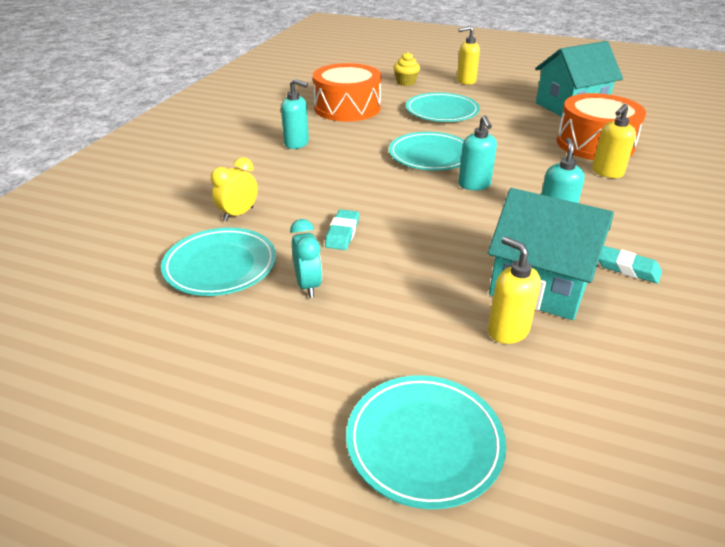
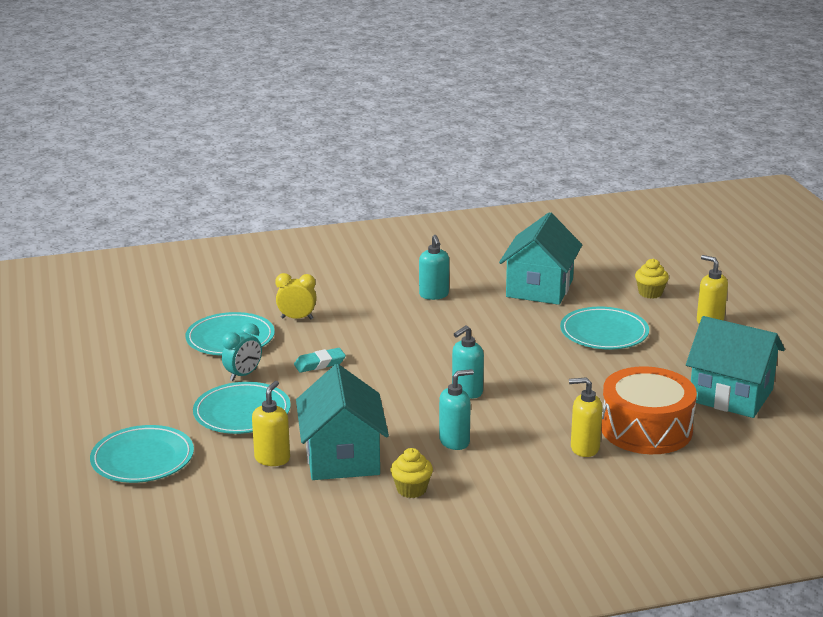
camera: 55 degrees right, 10 degrees down
(347, 108) = (539, 288): orange drum -> turquoise house
(430, 155) = (496, 357): turquoise plate -> turquoise plate (242, 413)
(627, 268) = (411, 489): turquoise eraser -> yellow cupcake

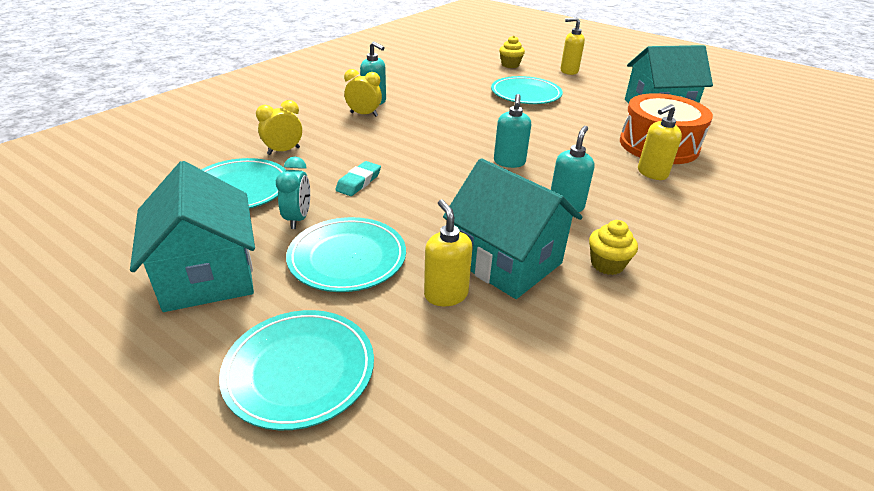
camera: 40 degrees left, 10 degrees up
(406, 305) = (364, 114): none -> yellow clock
(539, 288) = (440, 79): turquoise house -> turquoise house (208, 275)

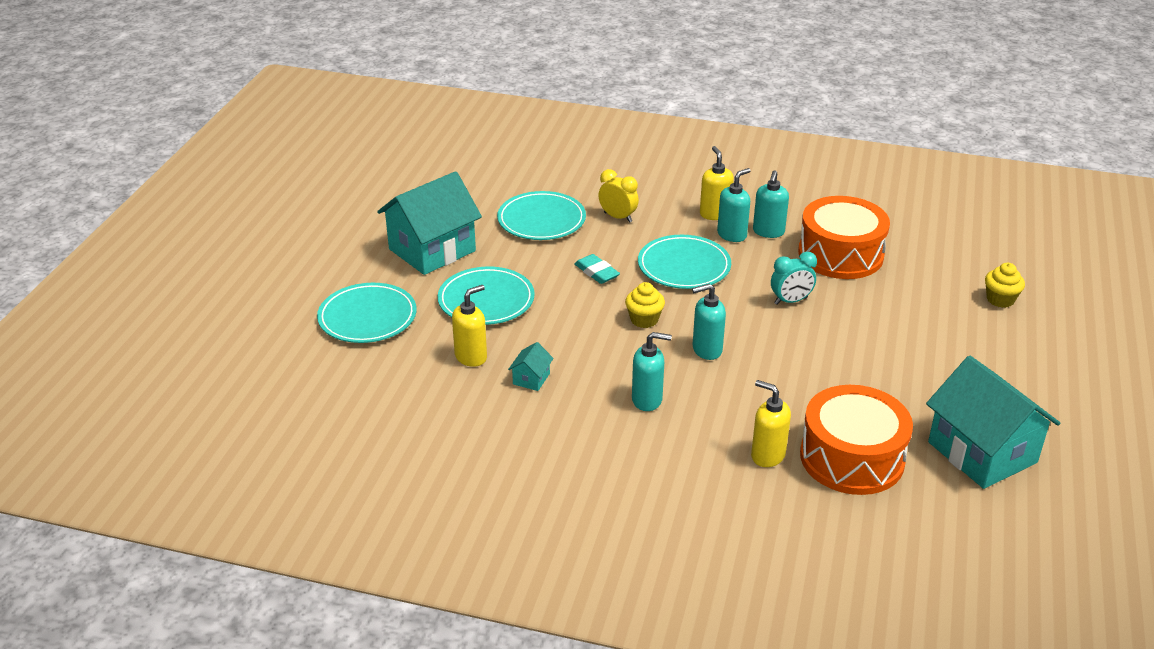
camera: 70 degrees right, 0 degrees up
(298, 219) = (520, 262): turquoise clock -> turquoise clock (790, 301)
(358, 182) = (596, 272): turquoise eraser -> turquoise eraser turned 45 degrees clockwise
(364, 114) = (732, 235): yellow clock -> turquoise soap dispenser
(425, 89) = (840, 254): none -> orange drum
(506, 261) = (531, 379): turquoise house -> turquoise house, size x0.40
(525, 94) = (906, 330): turquoise plate -> turquoise plate (684, 266)
(568, 71) = (1038, 354): yellow soap dispenser -> yellow soap dispenser (714, 214)
(607, 264) = (563, 436): yellow cupcake -> yellow cupcake (644, 320)

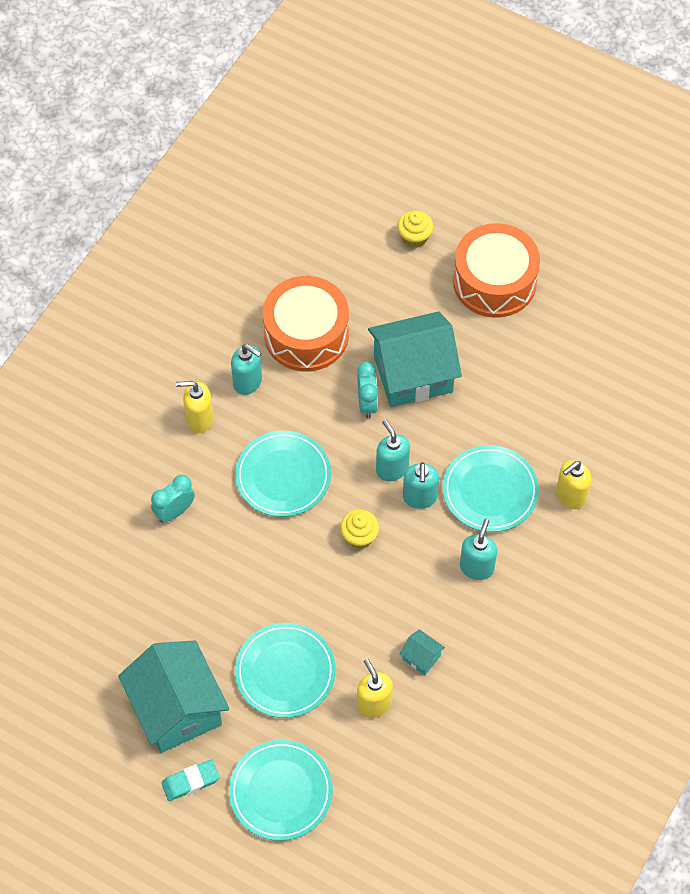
camera: 75 degrees left, 25 degrees up
(541, 220) = (155, 587): turquoise plate -> turquoise plate (490, 491)
(596, 272) = (268, 558): turquoise eraser -> turquoise eraser (190, 781)
(618, 217) = (174, 511): yellow clock -> turquoise clock
(732, 235) = (242, 416): turquoise soap dispenser -> turquoise soap dispenser (392, 469)
(852, 458) = (588, 435): orange drum -> orange drum (494, 281)
(982, 452) = (603, 341): turquoise house -> turquoise house (413, 374)

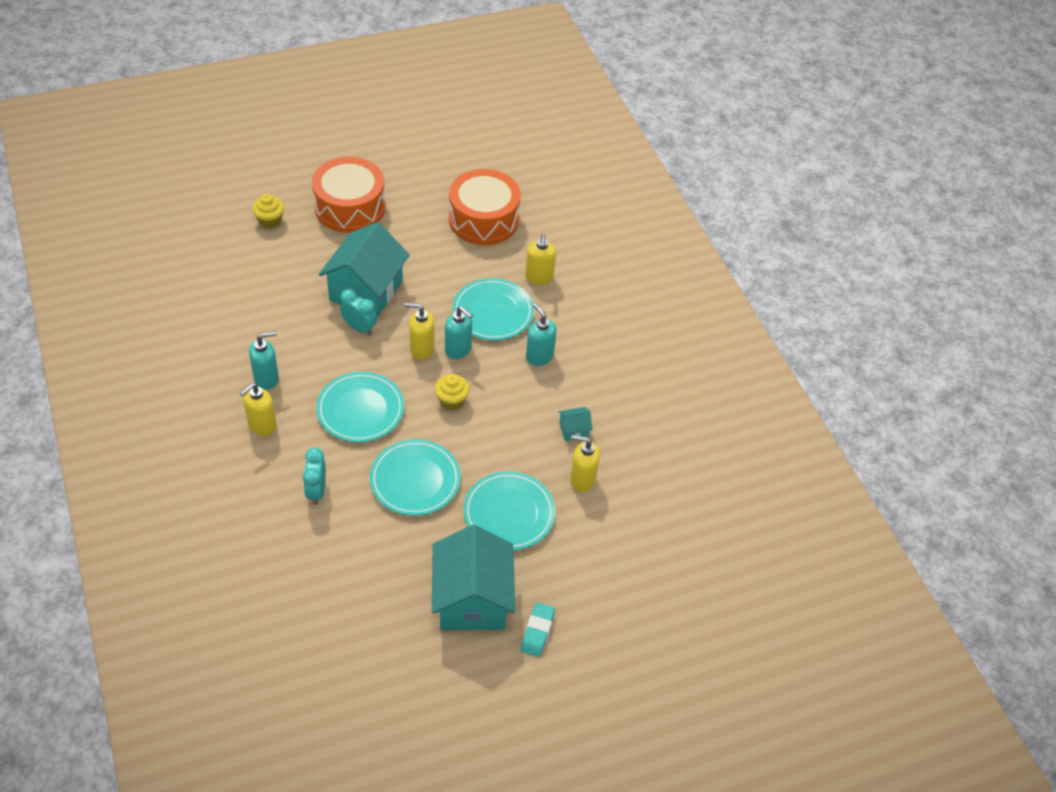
camera: 55 degrees left, 10 degrees down
(177, 709) = (472, 599): turquoise house -> turquoise house turned 75 degrees clockwise
(281, 792) = (596, 580): turquoise plate -> turquoise plate (415, 480)
(306, 334) = (270, 322): orange drum -> orange drum (483, 219)
(392, 469) = (421, 349): turquoise soap dispenser -> yellow soap dispenser

